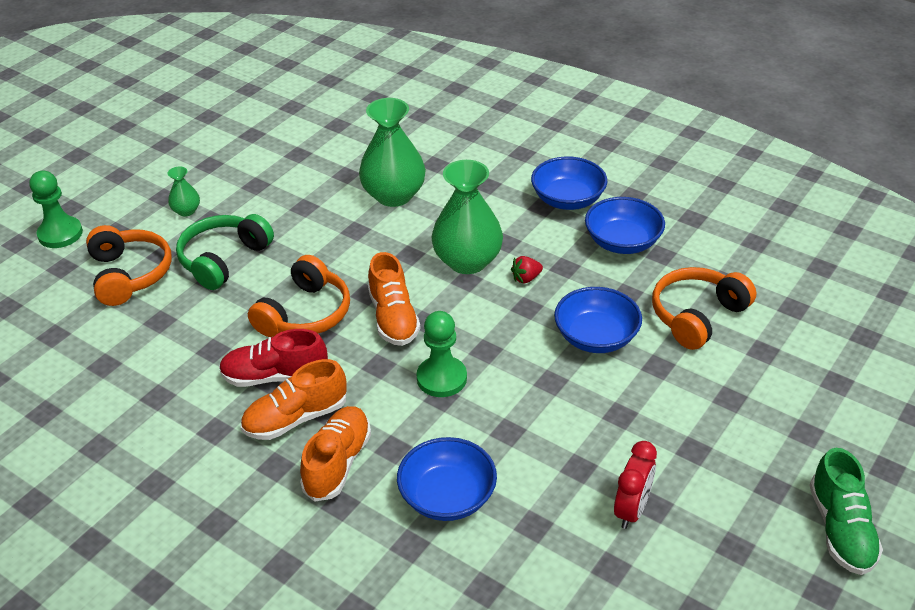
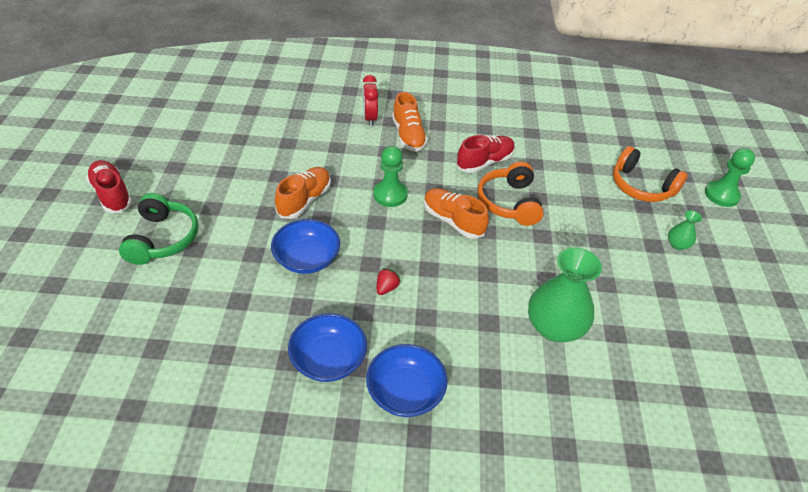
camera: 145 degrees right, 5 degrees up
(223, 259) = (603, 218): green headphones -> green headphones (163, 238)
(296, 418) = (450, 147): orange shoe -> orange shoe (304, 200)
(447, 497) = (340, 140): blue bowl -> none
(467, 261) = (441, 285): green vase -> none
(632, 510) = (238, 165): red clock -> red clock (370, 118)
(697, 316) = (237, 307): orange headphones -> none
(841, 529) = (112, 194): green shoe -> red shoe

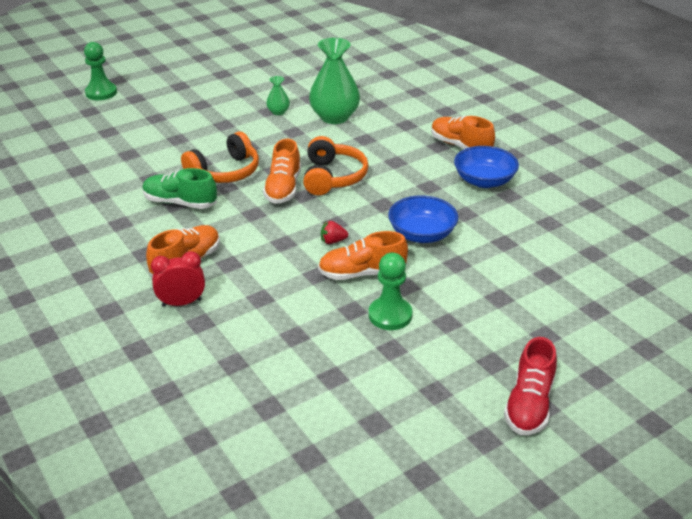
camera: 125 degrees left, 10 degrees down
(163, 238) = (518, 324): green headphones -> none
(370, 118) = (181, 303): red clock -> red clock turned 150 degrees counterclockwise
(386, 288) = (395, 187): red strawberry -> red strawberry (333, 241)
(390, 195) = (291, 231): green pawn -> green pawn (390, 315)
(405, 392) = (460, 146): blue bowl -> orange shoe
(485, 162) = (180, 202): red shoe -> green shoe
(641, 186) = (128, 124): orange headphones -> orange headphones (333, 177)
(677, 244) = (188, 97): green vase -> green vase (278, 112)

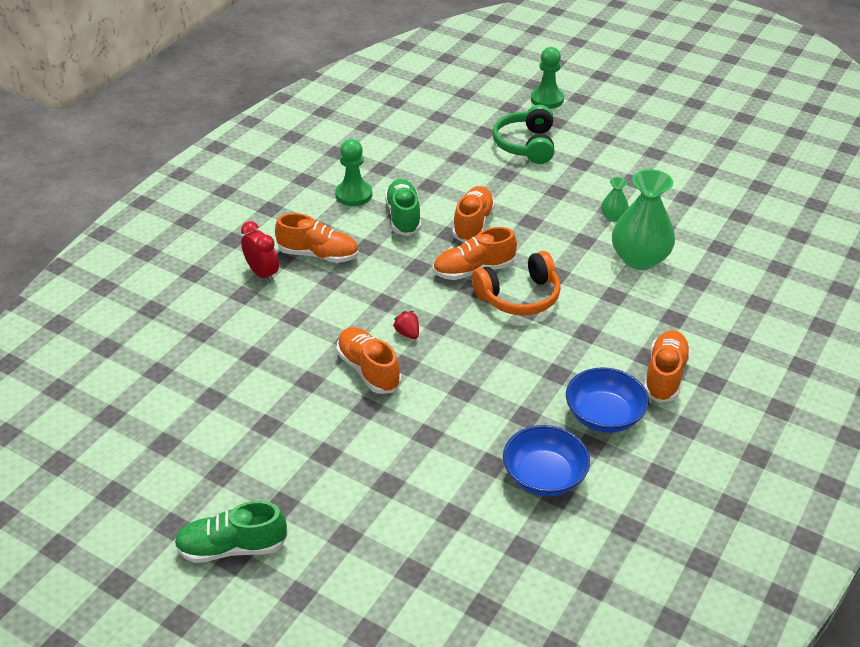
camera: 65 degrees right, 5 degrees up
(150, 119) = (526, 145): none -> green headphones
(225, 172) = (473, 224): orange headphones -> orange shoe
(390, 315) = (315, 409): green pawn -> green pawn (354, 195)
(422, 234) = (462, 393): blue bowl -> blue bowl (544, 476)
(529, 404) = (232, 547): red shoe -> green shoe

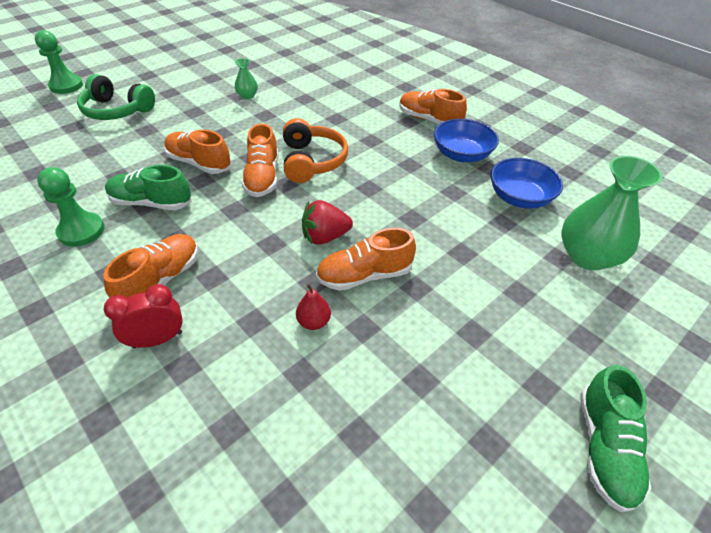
camera: 75 degrees left, 5 degrees up
(305, 350) = (314, 322): none -> red pear
(407, 333) = (325, 237): red strawberry -> red strawberry, size x1.68
(639, 259) = (303, 98): green vase -> green vase (587, 256)

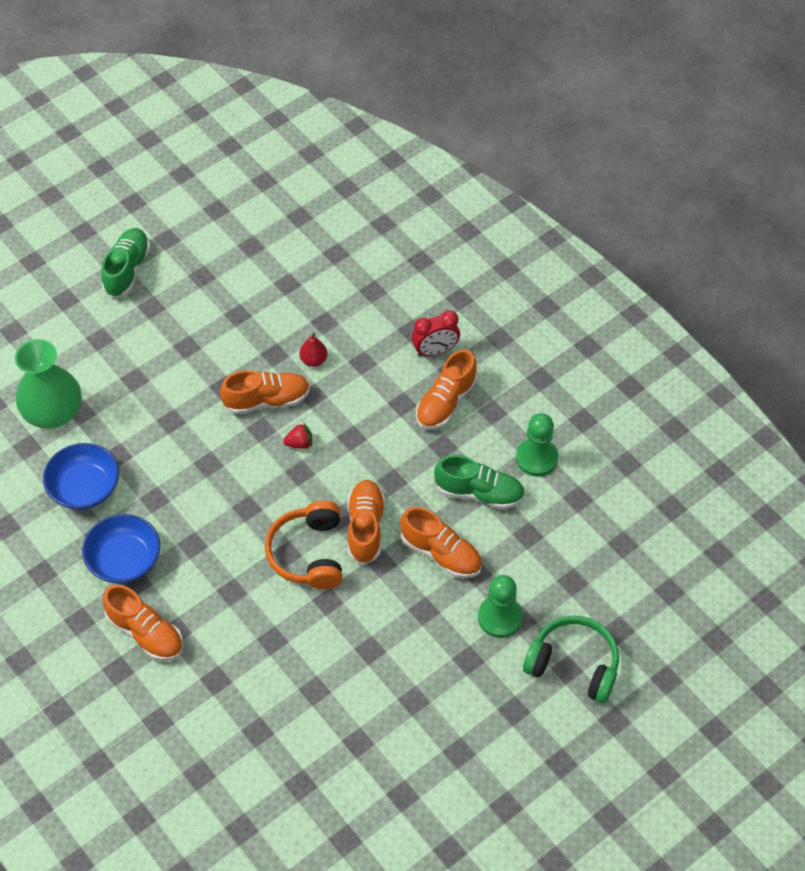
camera: 175 degrees left, 10 degrees up
(66, 86) = (671, 731): green pawn -> green pawn (499, 617)
(247, 96) = (398, 698): green vase -> none
(325, 237) = (299, 443): red strawberry -> red strawberry, size x0.60

